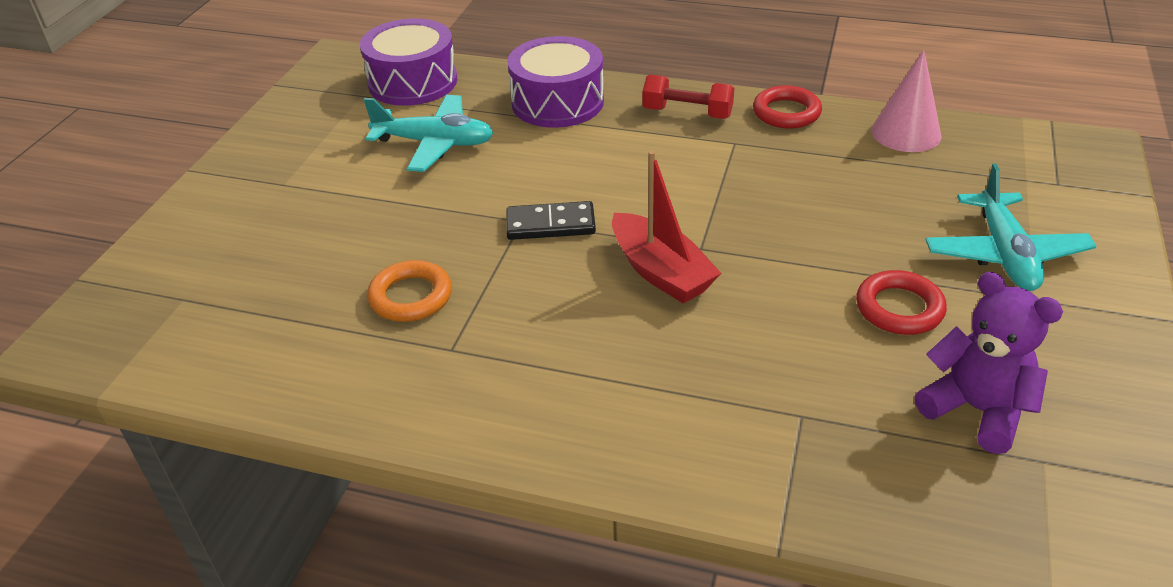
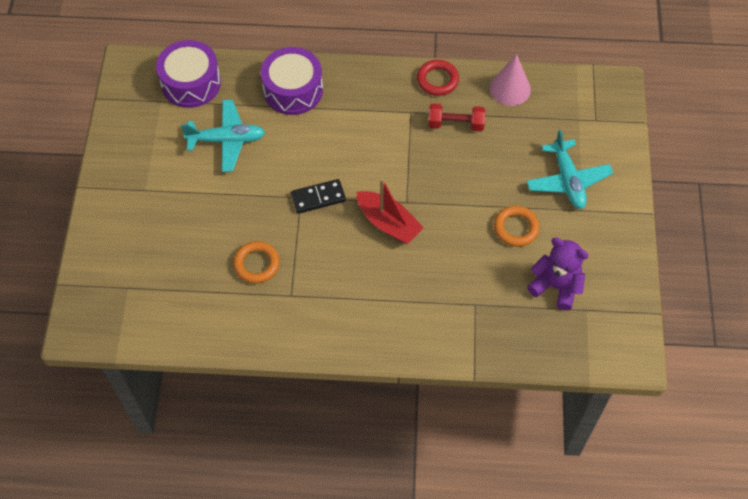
camera: 15 degrees left, 20 degrees up
(687, 113) = (377, 89): red dumbbell -> red dumbbell (455, 124)
(899, 308) = (516, 228): red ring -> orange ring

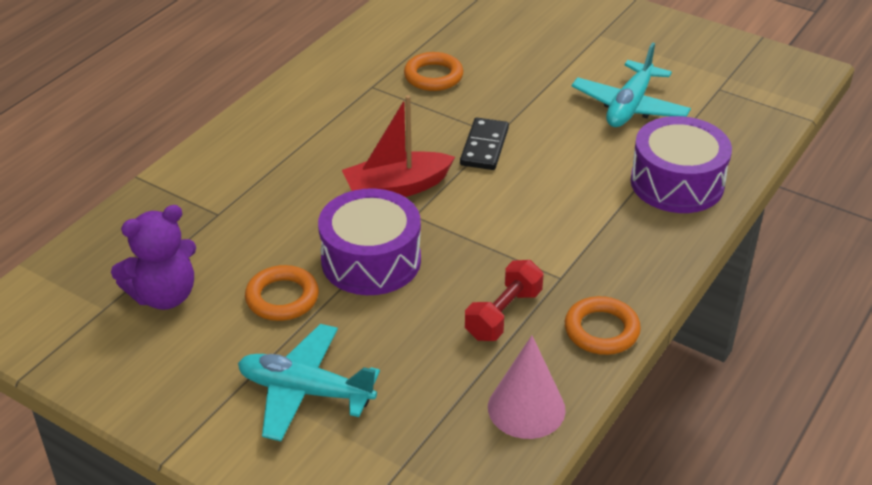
camera: 120 degrees right, 20 degrees down
(191, 83) = (744, 106): purple drum -> purple drum (371, 260)
(437, 80) = (601, 330): red ring -> orange ring

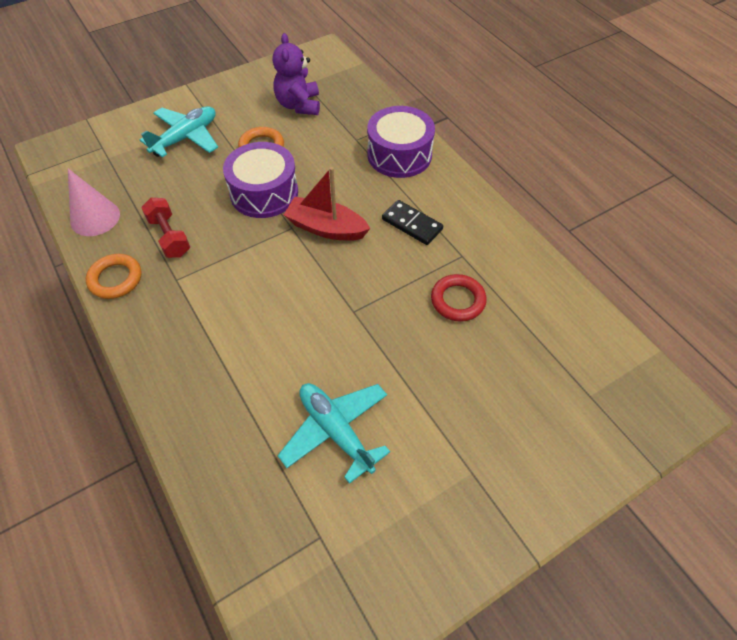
camera: 115 degrees right, 15 degrees up
(396, 188) = (326, 228): red boat -> red boat turned 75 degrees counterclockwise
(433, 76) = (457, 300): orange ring -> red ring
(484, 147) = (342, 296): black domino -> black domino (412, 224)
(677, 183) = (213, 408): purple drum -> purple drum (399, 155)

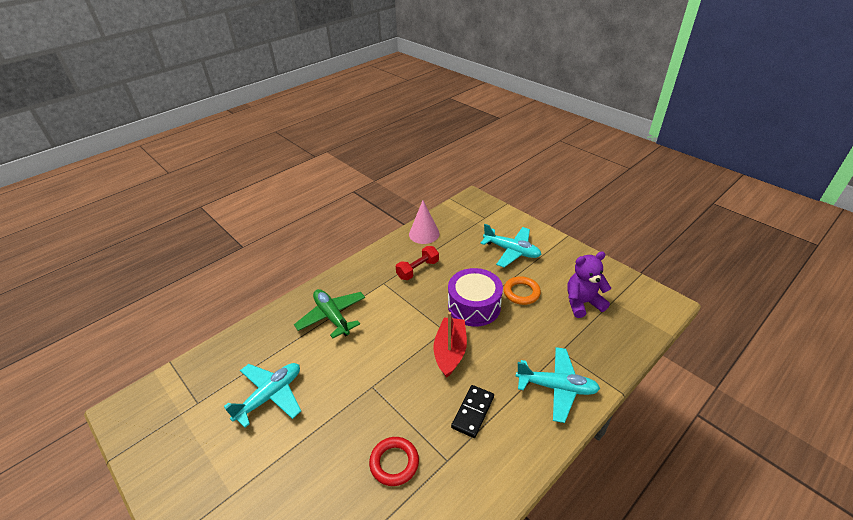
camera: 80 degrees right, 15 degrees down
(115, 279) = (378, 257): orange ring -> none
(216, 348) = (332, 316): none -> green plane
(399, 155) = (556, 387): purple drum -> turquoise plane

